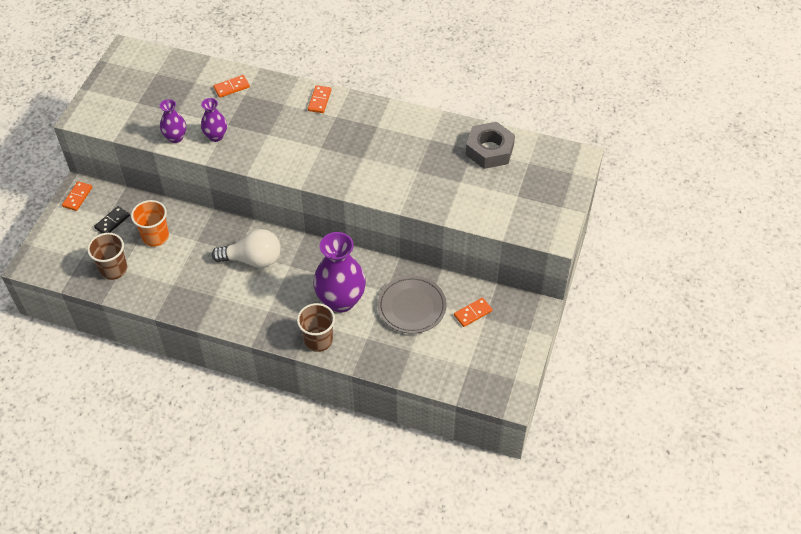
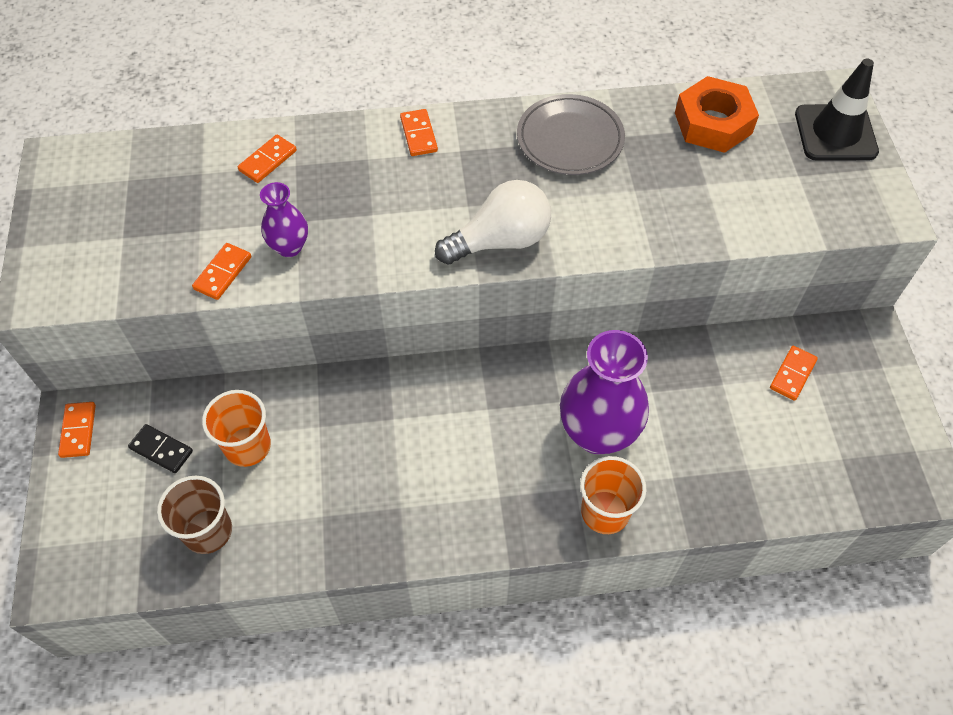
camera: 25 degrees left, 5 degrees up
(112, 222) = (161, 450): black domino -> black domino turned 75 degrees counterclockwise
(175, 137) = (222, 273): purple vase -> orange domino
(253, 259) = (425, 422): white light bulb -> white light bulb (500, 241)
(318, 340) = (605, 512): brown cup -> orange cup
(412, 307) = (704, 400): grey plate -> grey plate (570, 139)
(489, 150) = (713, 123): grey nut -> orange nut
(558, 180) = (835, 133): none -> black traffic cone

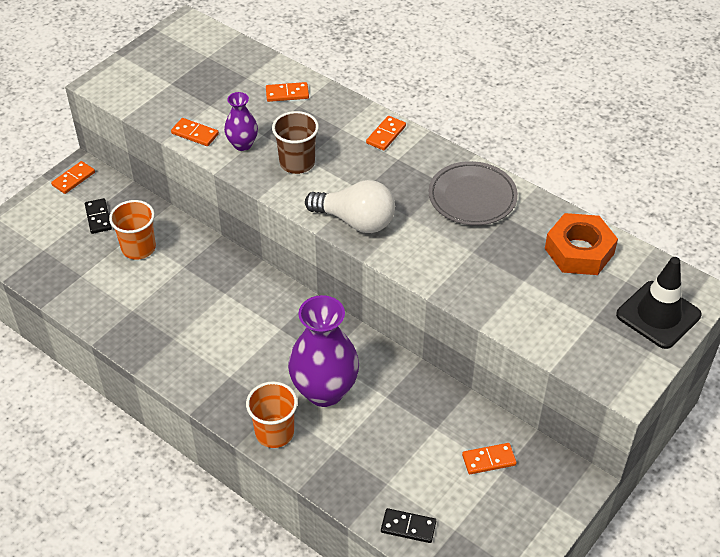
camera: 45 degrees right, 10 degrees down
(208, 531) = (73, 272): brown cup -> brown cup (297, 163)
(222, 273) = (195, 134): orange domino -> orange domino turned 45 degrees clockwise
(809, 491) = (408, 527): none -> black domino

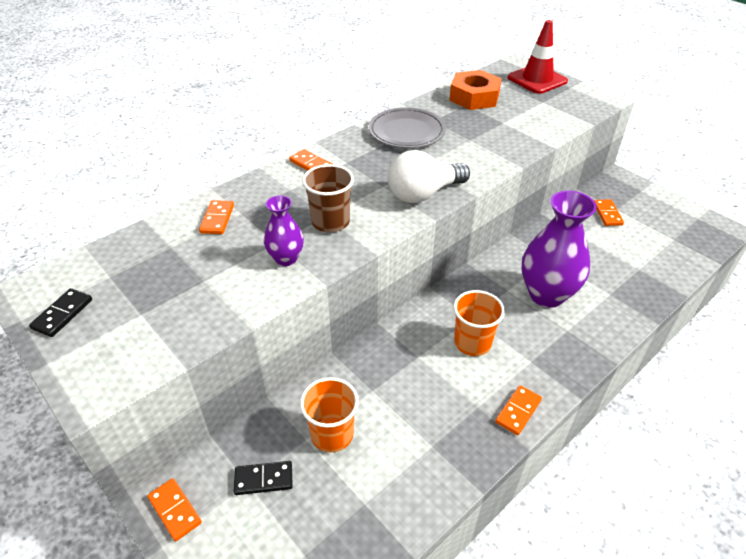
camera: 80 degrees left, 5 degrees down
(195, 134) = (250, 297): orange domino -> orange domino (518, 411)
(274, 432) = (597, 333): orange cup -> orange cup (472, 343)
(356, 221) = (423, 194): white light bulb -> white light bulb turned 150 degrees counterclockwise
(408, 527) = (678, 262): black domino -> black domino (62, 314)
(658, 315) = (537, 79): black traffic cone -> red traffic cone

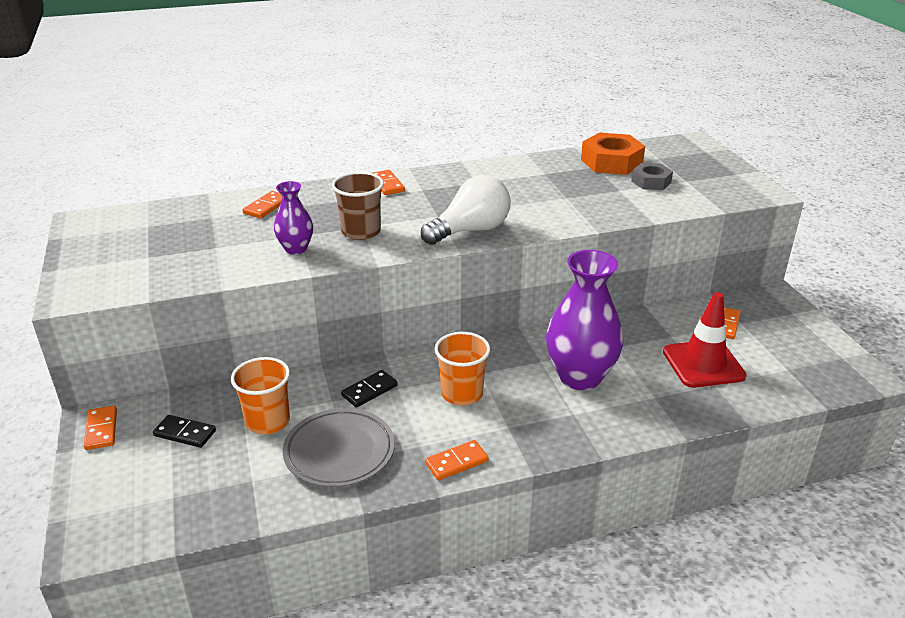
camera: 25 degrees right, 10 degrees down
(62, 314) = (93, 241): black domino -> black domino (369, 390)
(406, 132) = (506, 177): grey plate -> grey plate (339, 451)
(423, 194) = (470, 230): white light bulb -> white light bulb turned 150 degrees clockwise
(519, 109) = (651, 182): none -> grey nut
(537, 79) = (703, 159): red traffic cone -> red traffic cone (703, 364)

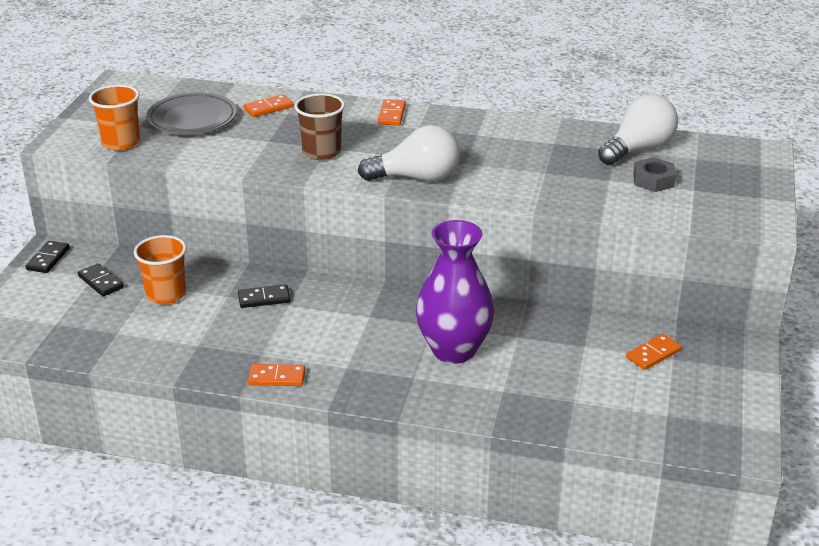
camera: 30 degrees right, 0 degrees up
(101, 430) = (48, 259): orange domino -> black domino
(296, 249) = (254, 152): purple vase -> none
(339, 451) = (197, 336): grey plate -> grey plate (192, 119)
(462, 393) = (336, 327): orange cup -> orange cup (121, 143)
(611, 162) = (638, 149): orange nut -> white light bulb
(703, 364) = (585, 380): red traffic cone -> none

